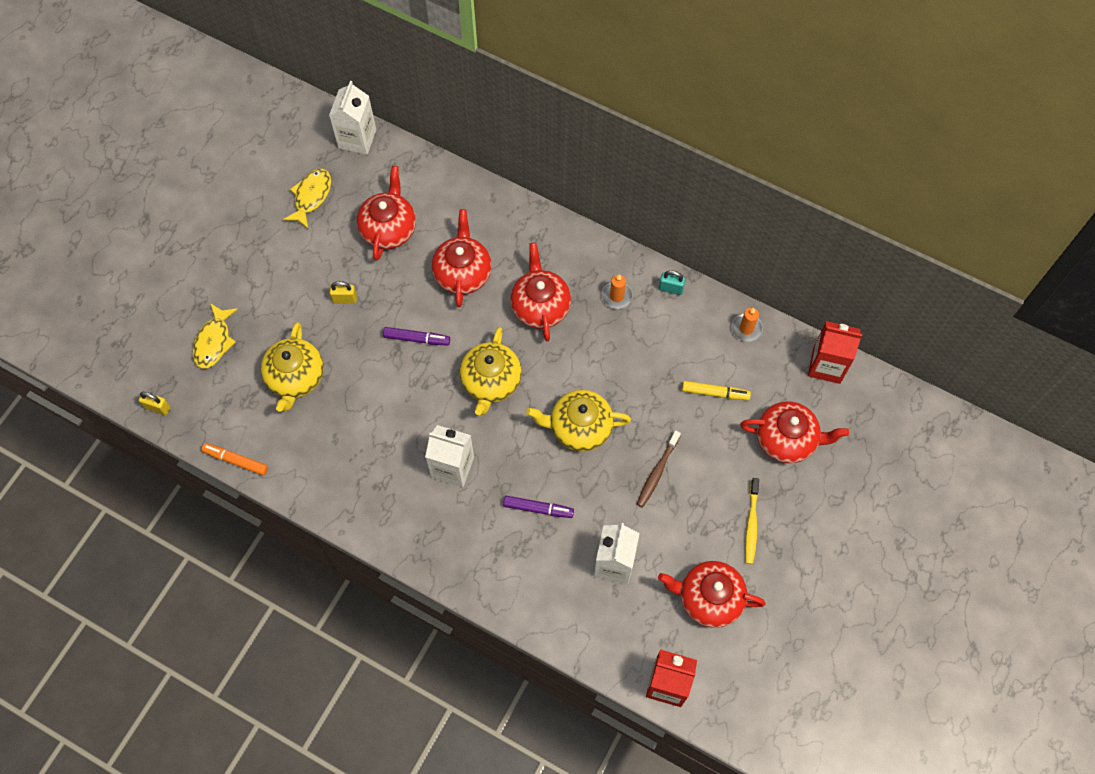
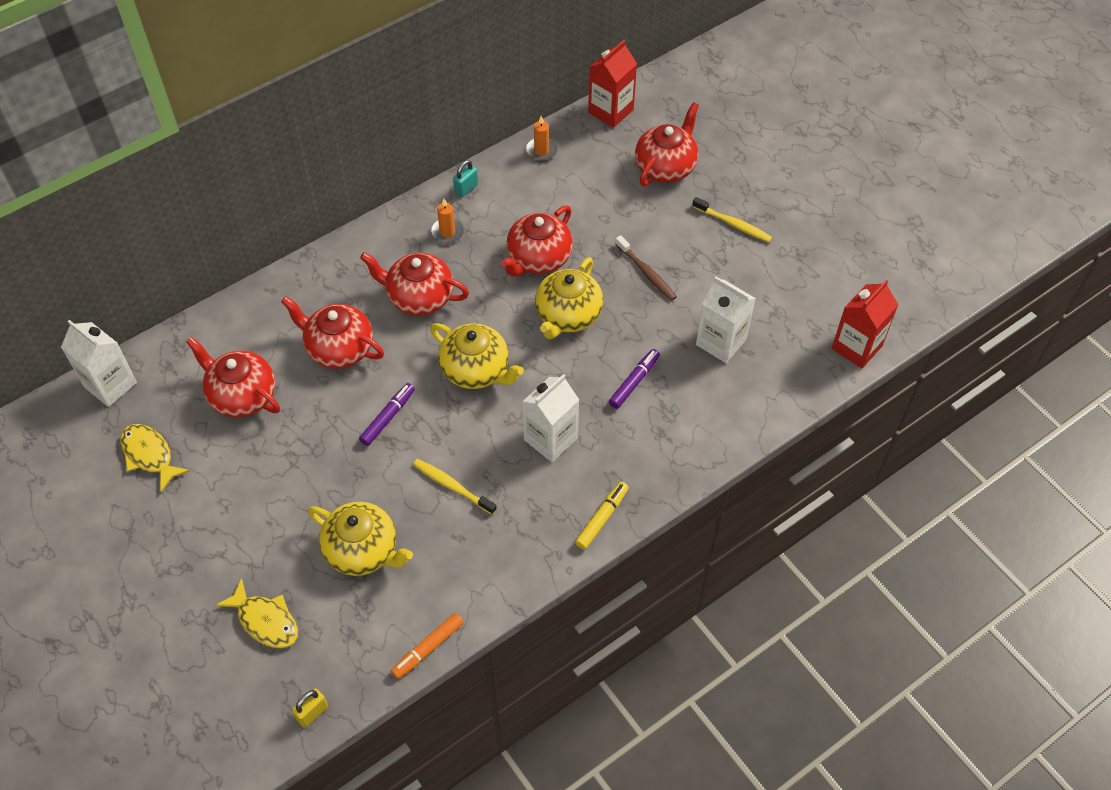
camera: 65 degrees left, 10 degrees down
(344, 299) = (298, 467): yellow padlock -> none
(377, 414) = (452, 486): none -> yellow toothbrush
(709, 598) = (789, 283): red teapot -> red teapot (538, 258)
(714, 393) = (591, 199): yellow marker -> yellow marker (601, 518)

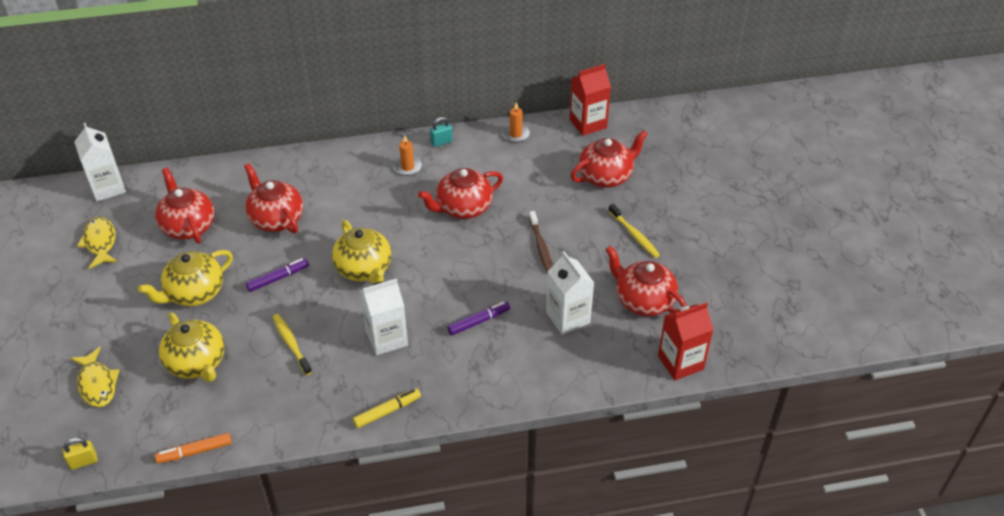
camera: 25 degrees right, 10 degrees down
(419, 297) = (357, 204): red teapot -> red teapot (643, 300)
(568, 315) = (459, 255): yellow teapot -> yellow teapot (194, 293)

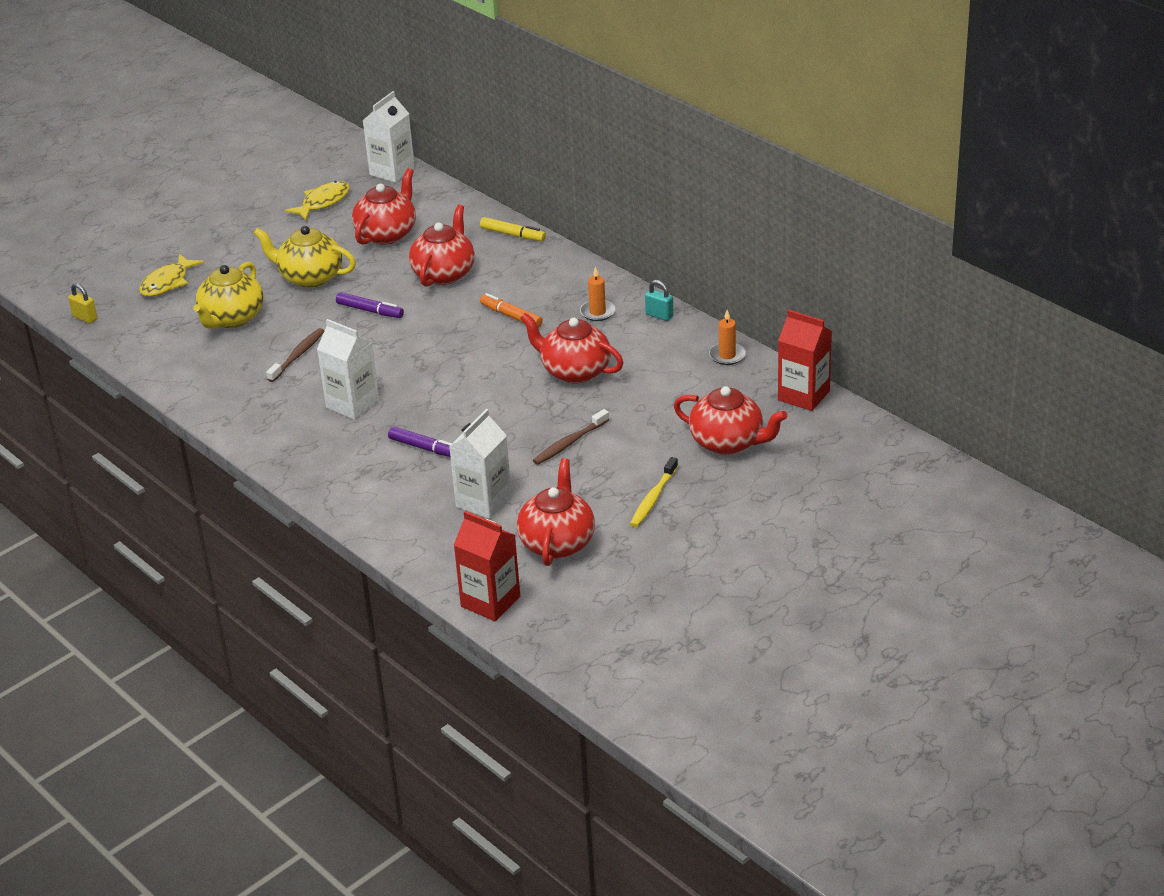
camera: 60 degrees right, 10 degrees down
(195, 451) = (137, 365): orange marker -> orange marker (511, 316)
(291, 344) = (298, 355): yellow toothbrush -> brown toothbrush
(364, 269) = (428, 351): yellow teapot -> none
(387, 411) = (265, 444): yellow marker -> yellow marker (512, 234)

